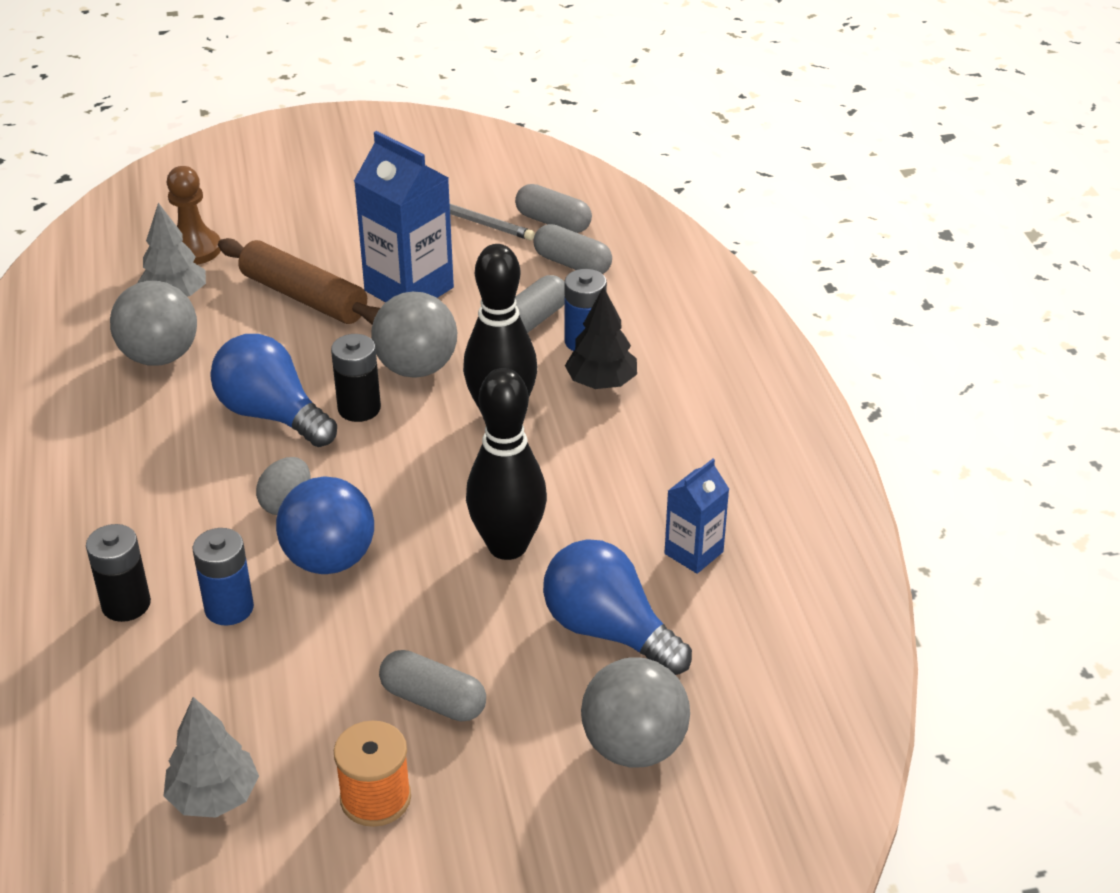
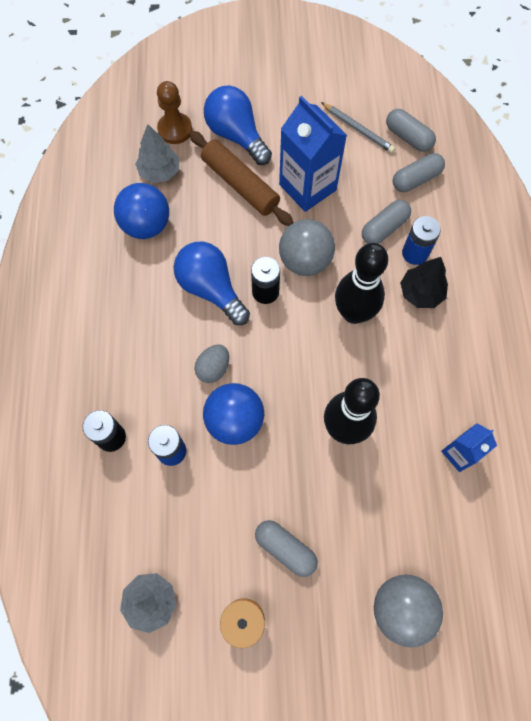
camera: 10 degrees right, 30 degrees up
(160, 356) = (146, 225): grey ball -> blue ball
(572, 264) = (416, 179): grey capsule -> grey capsule turned 75 degrees counterclockwise
(608, 631) = (397, 510): blue light bulb -> blue light bulb (236, 135)

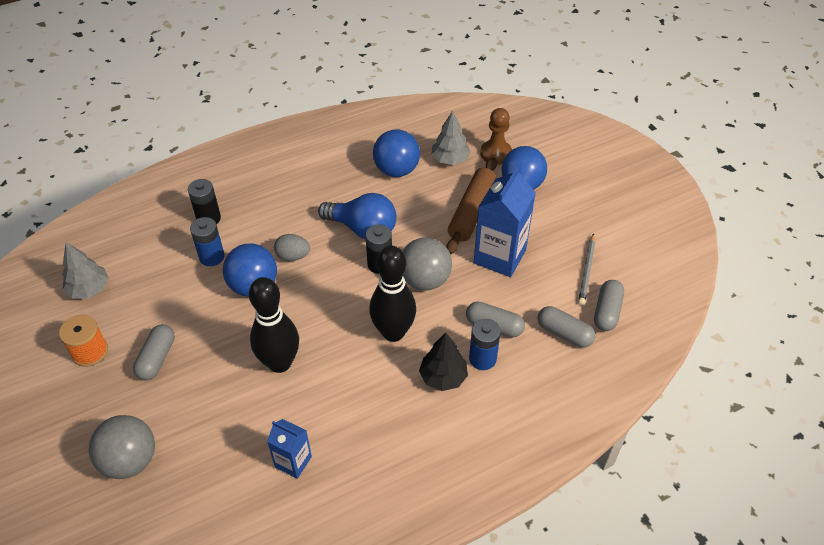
camera: 65 degrees right, 20 degrees down
(211, 289) = (363, 229): blue light bulb -> blue light bulb turned 90 degrees clockwise

